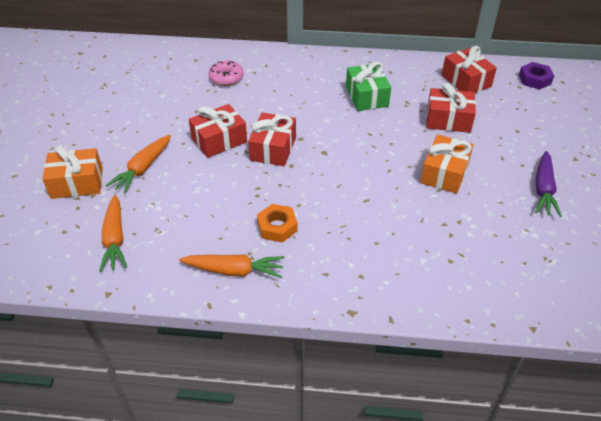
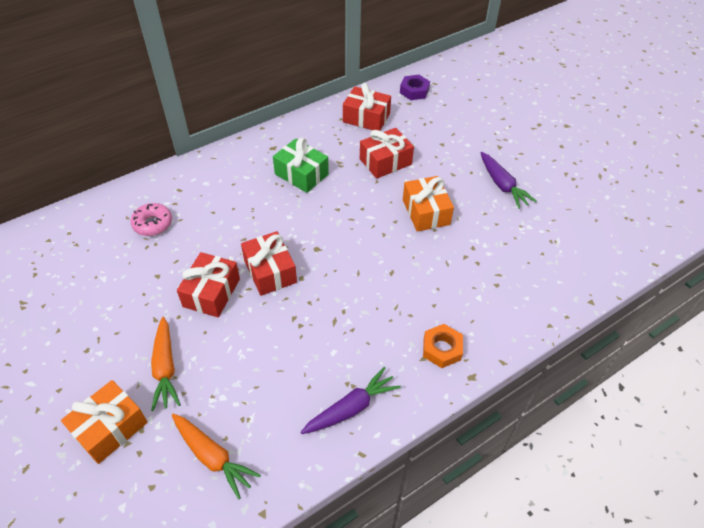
camera: 40 degrees left, 5 degrees up
(234, 270) = (351, 408): orange carrot -> purple carrot
(277, 227) = (346, 343): orange nut -> orange nut (442, 349)

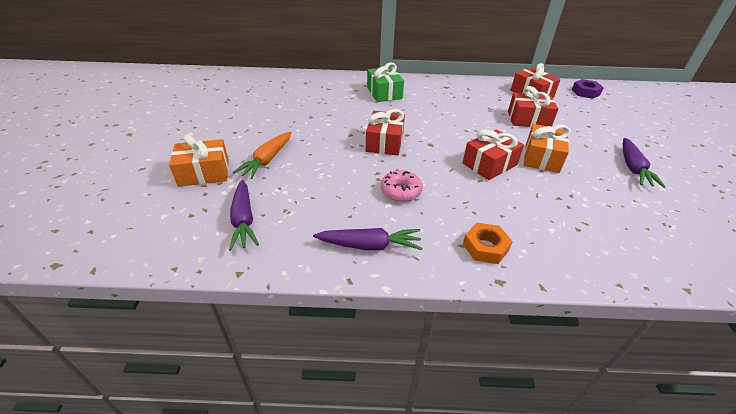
camera: 35 degrees right, 10 degrees down
(153, 224) = (333, 94): pink donut -> pink donut (401, 191)
(211, 292) = (335, 137): red gift -> red gift (489, 164)
(213, 457) = (244, 220): orange carrot -> purple carrot
(301, 174) = (455, 105): green gift -> green gift (384, 93)

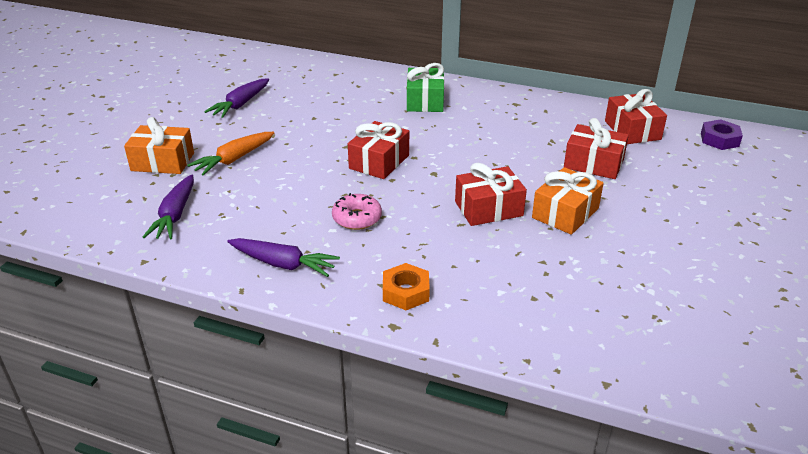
camera: 20 degrees right, 5 degrees down
(633, 168) = (682, 248): purple carrot -> purple carrot (240, 104)

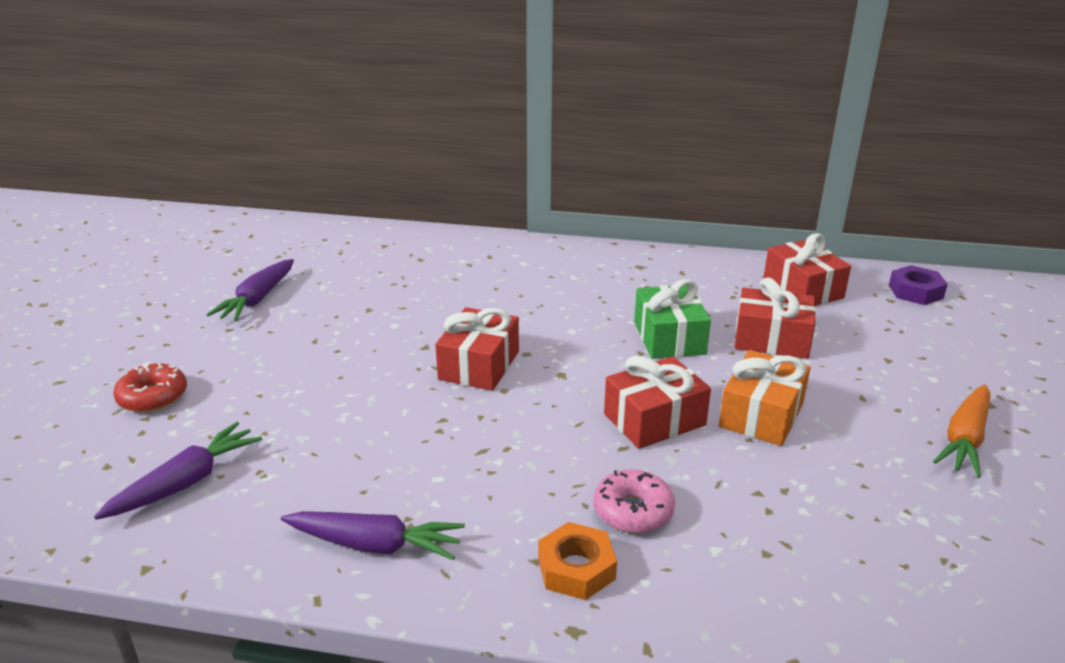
camera: 10 degrees left, 5 degrees down
(163, 162) = (153, 397): orange gift -> red donut
(175, 215) = (186, 482): purple carrot -> purple carrot turned 135 degrees counterclockwise
(234, 159) = (263, 382): orange carrot -> orange carrot (964, 439)
(357, 218) = (470, 455): pink donut -> pink donut (633, 511)
(425, 101) = (518, 272): green gift -> green gift (669, 338)

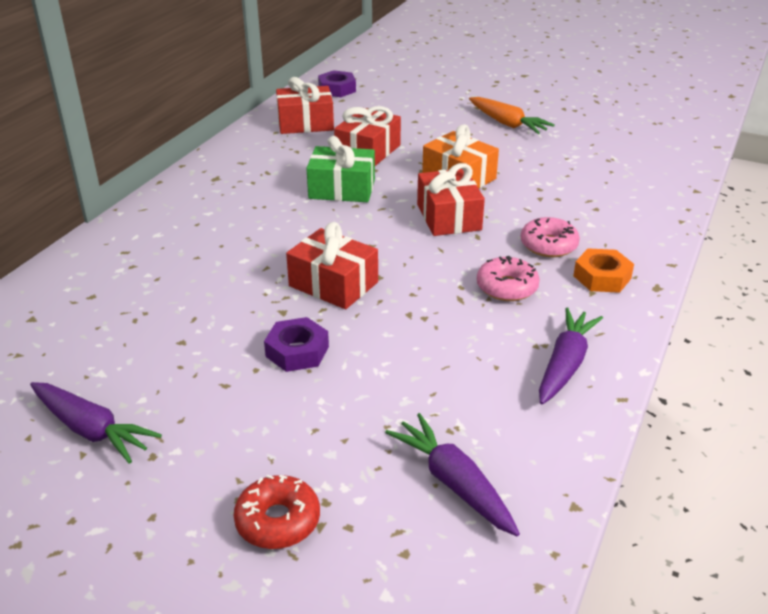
camera: 75 degrees left, 5 degrees up
(366, 365) = (297, 351): none -> purple nut
(518, 483) = (507, 287): none -> pink donut

